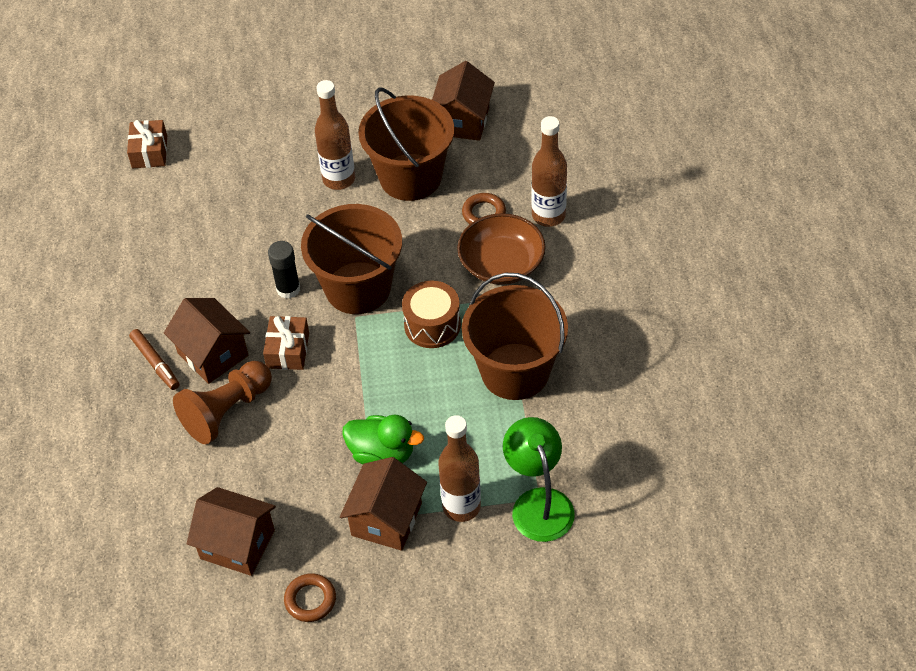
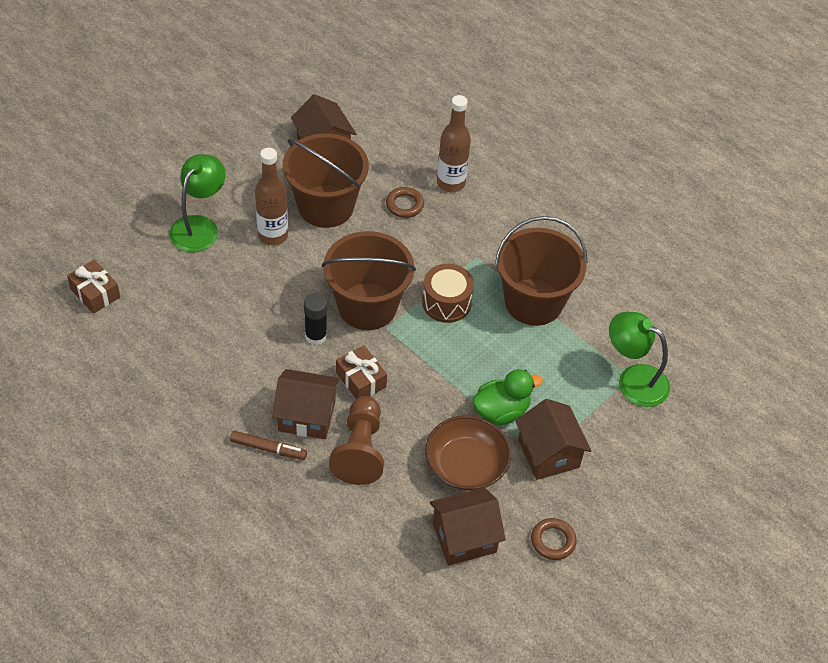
camera: 45 degrees left, 0 degrees up
(285, 138) = (199, 226): none -> green lamp
(461, 506) = (588, 413): brown bottle -> none
(501, 264) = (452, 233): brown bowl -> brown bowl (466, 465)

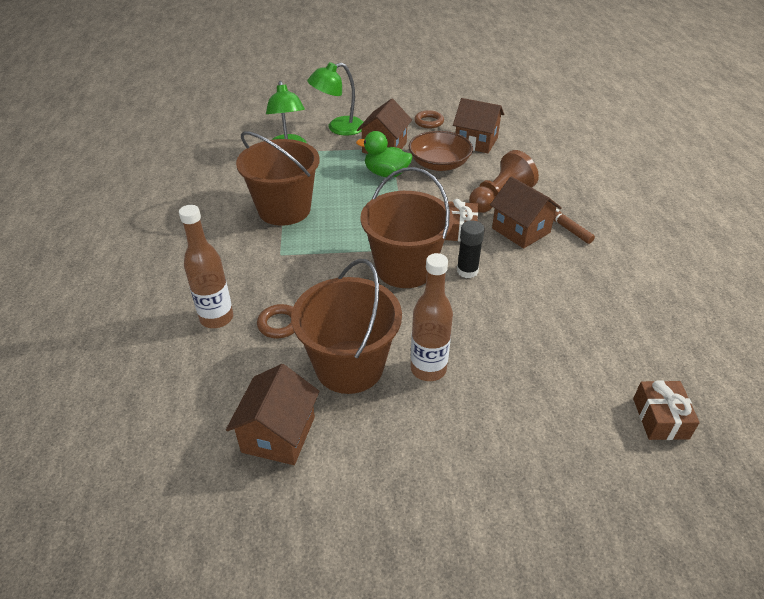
camera: 135 degrees left, 10 degrees down
(199, 226) = (497, 425): green lamp -> green lamp (338, 128)
(446, 302) = (343, 240): brown drum -> none

